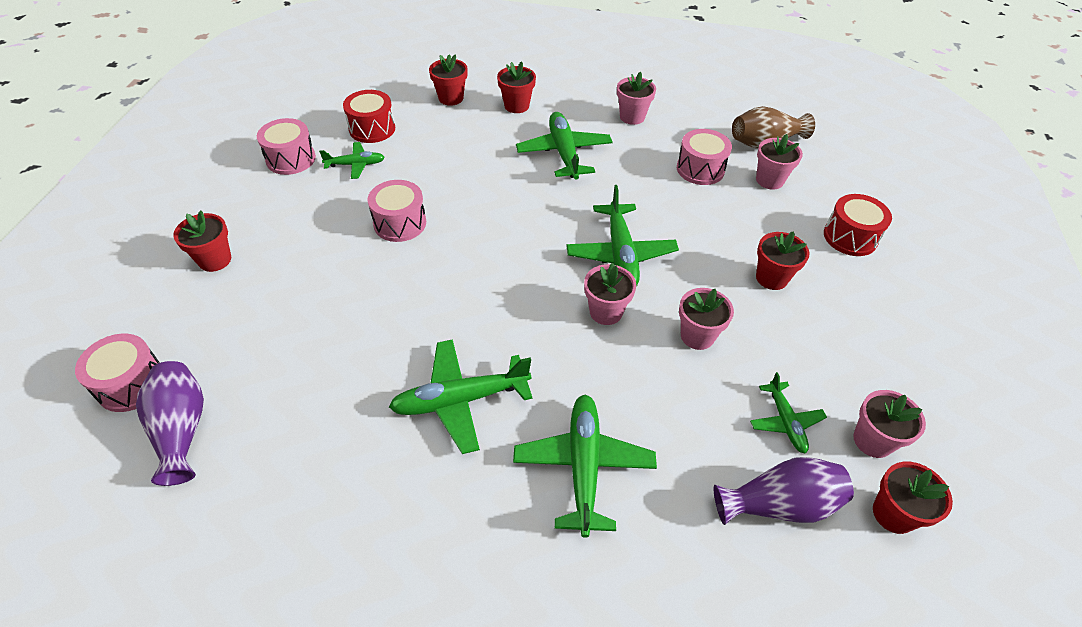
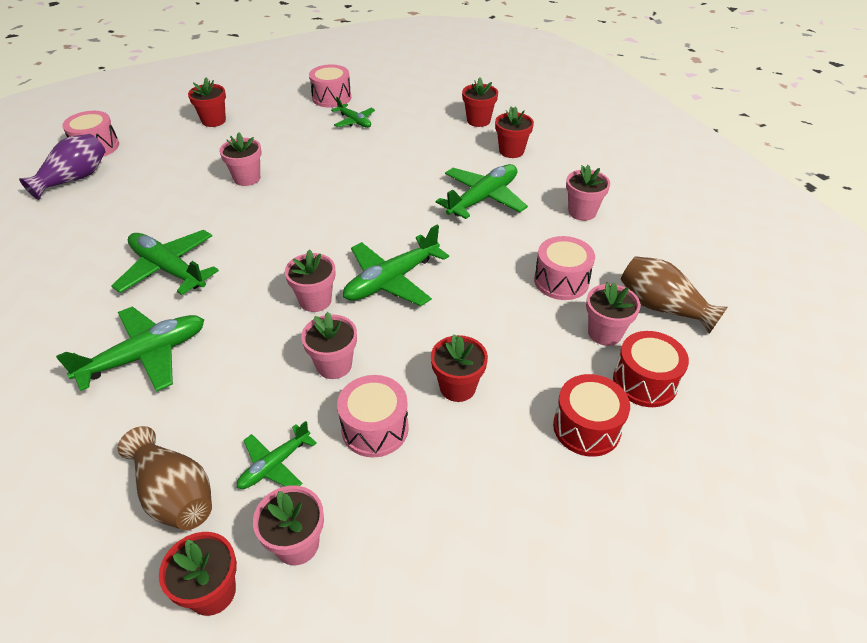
camera: 55 degrees right, 5 degrees down
(364, 279) = (247, 178): none -> pink flower pot
(372, 129) = (400, 109): red drum -> red drum (645, 382)
(400, 223) = (315, 165): pink drum -> pink drum (375, 428)
(779, 504) = (175, 494): purple vase -> brown vase

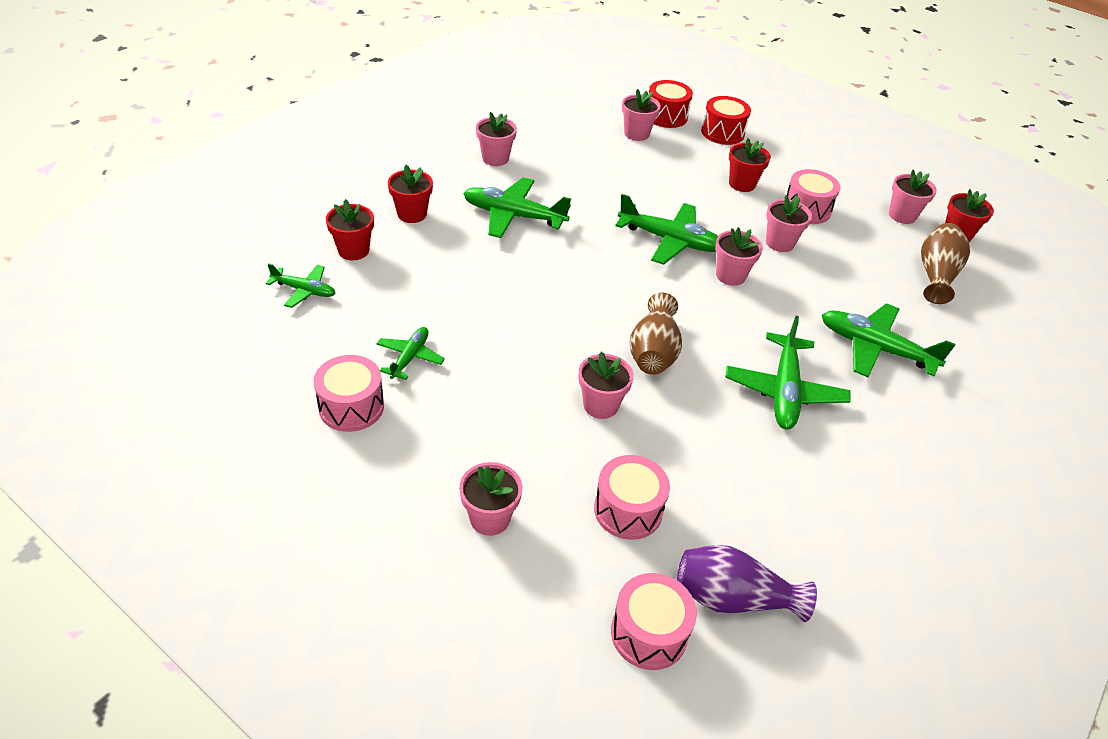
camera: 120 degrees left, 0 degrees up
(214, 121) = (490, 518): red flower pot -> pink flower pot
(274, 465) = (873, 241): green plane -> green plane (304, 290)
(561, 281) = (597, 157): pink drum -> pink drum (628, 510)
(662, 307) = (589, 114): brown vase -> brown vase (653, 352)

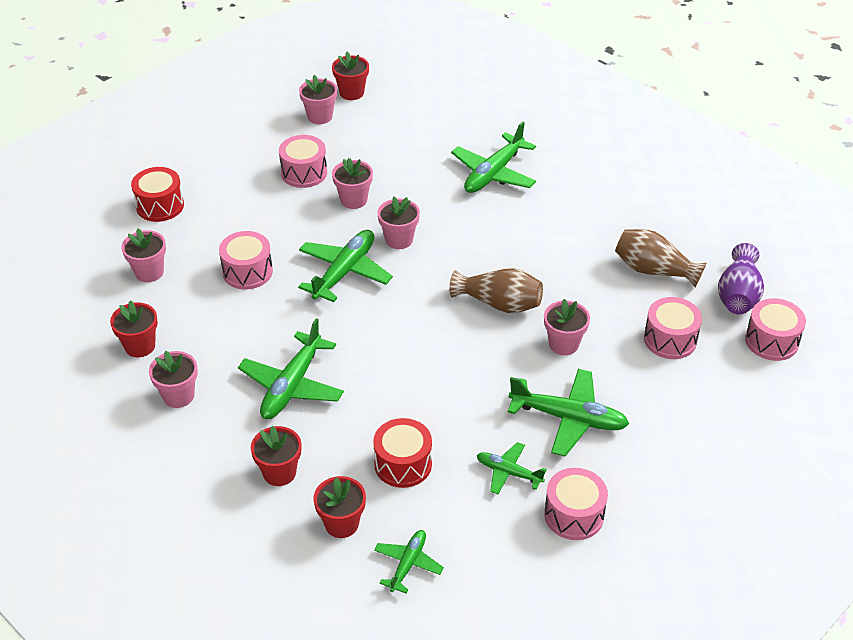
camera: 80 degrees left, 0 degrees up
(490, 518) = (687, 421): pink flower pot -> none
(652, 184) = (247, 272): none -> pink drum
(666, 116) = (117, 244): red drum -> red drum (403, 464)
(742, 184) = (257, 208): red flower pot -> red flower pot (140, 346)
(784, 391) = (543, 233): green plane -> green plane (569, 418)
(936, 275) = (404, 118): brown vase -> brown vase (654, 270)

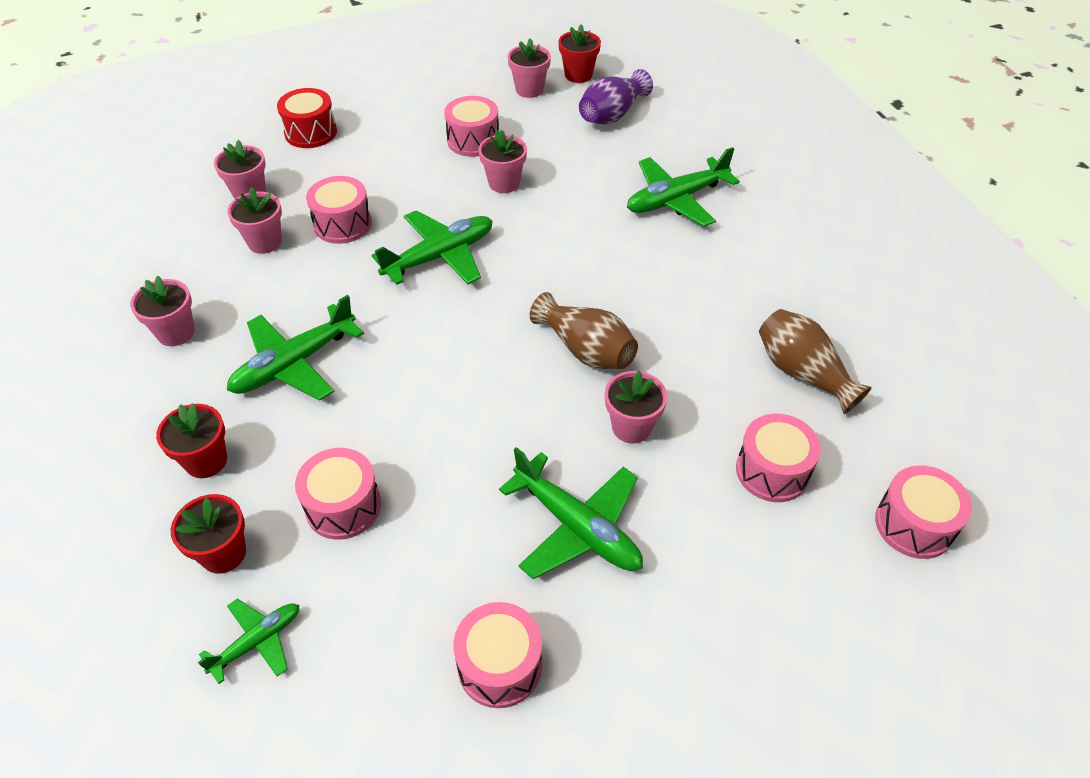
camera: 25 degrees right, 5 degrees up
(140, 346) = (182, 266): red flower pot -> none
(399, 239) = (522, 240): pink flower pot -> pink flower pot (265, 242)
(403, 464) = (343, 506): red drum -> pink drum
(508, 472) = (457, 569): green plane -> none
(738, 295) = (899, 444): purple vase -> purple vase (612, 114)

